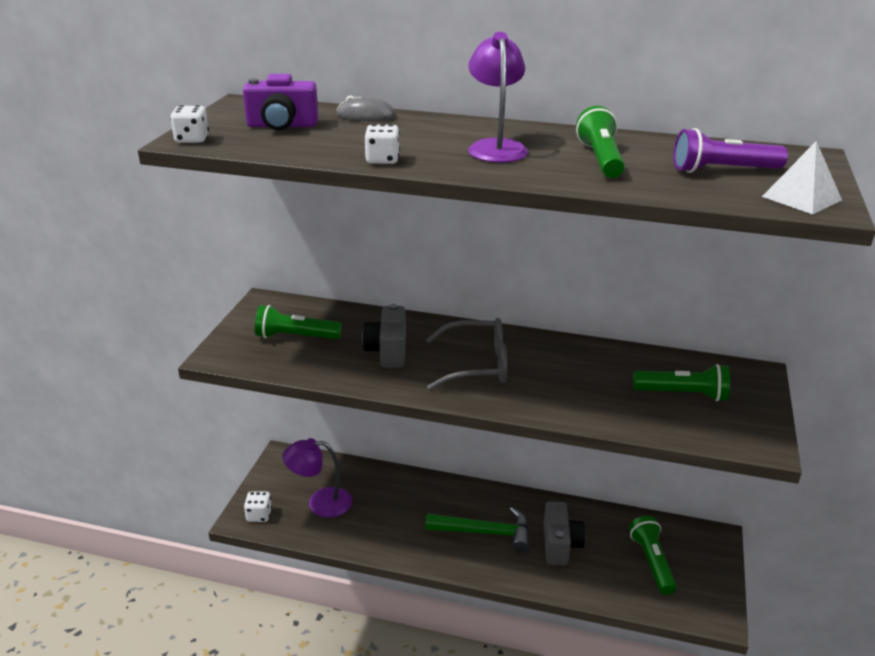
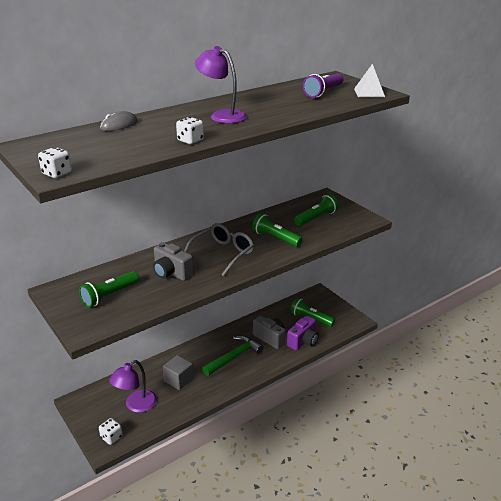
camera: 50 degrees left, 0 degrees up
(282, 126) = (88, 146): purple camera -> purple camera (303, 341)
(393, 510) = (178, 380): none -> grey cube
(600, 159) = (274, 104): green flashlight -> green flashlight (275, 238)

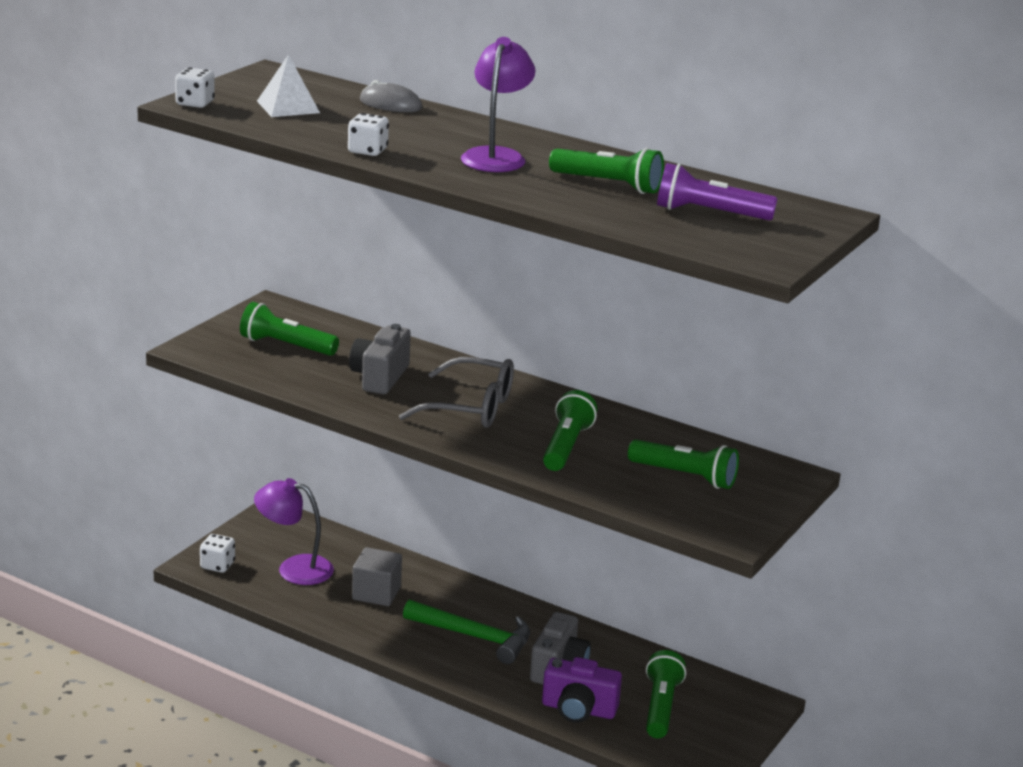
camera: 65 degrees right, 5 degrees down
(277, 102) = (608, 185): none -> green flashlight
(369, 92) = (755, 250): white pyramid -> white pyramid (288, 107)

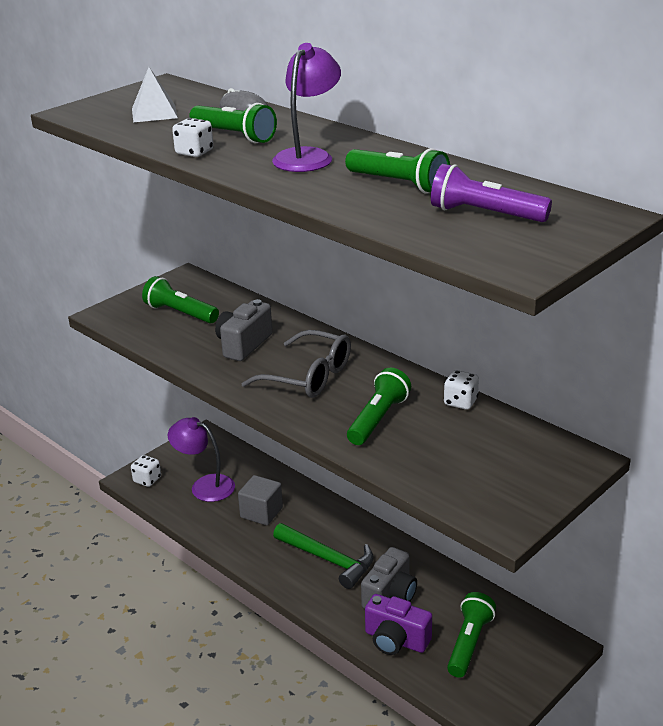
camera: 15 degrees right, 5 degrees up
(195, 103) = (78, 111): white dice -> white dice (460, 402)
(685, 476) = (477, 456): green flashlight -> green flashlight (234, 136)

